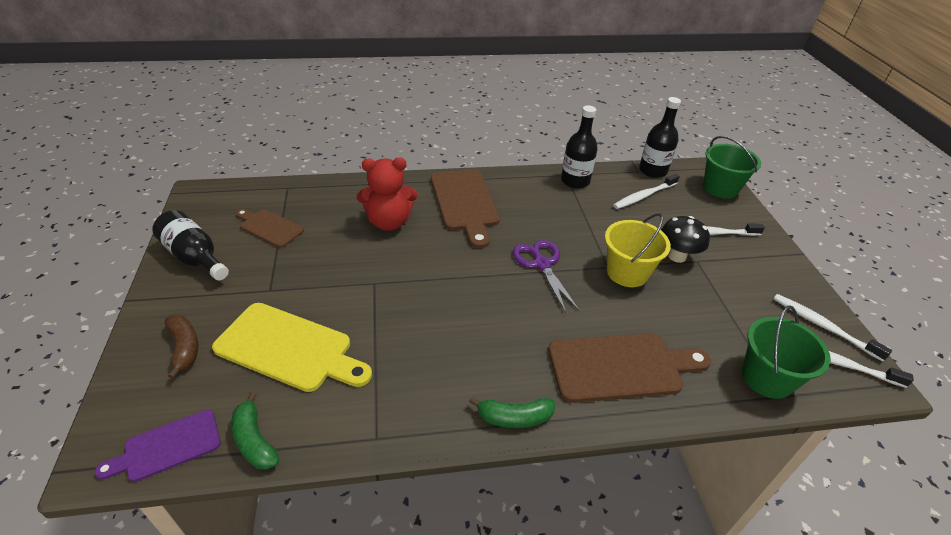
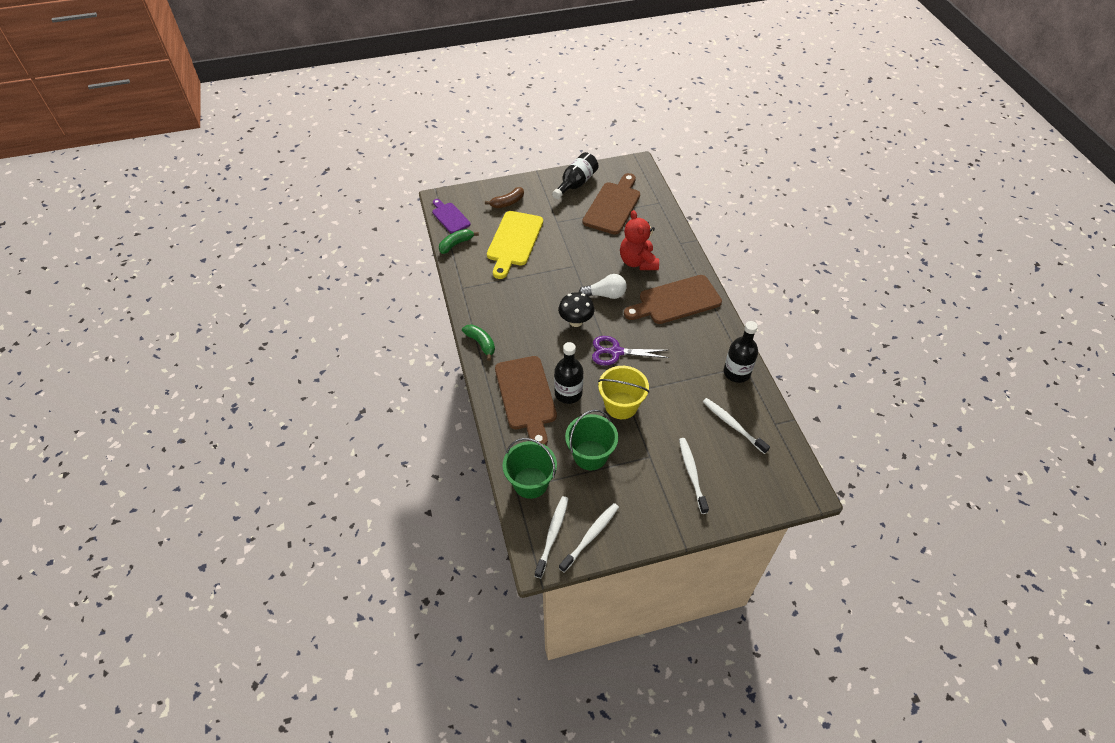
camera: 85 degrees right, 10 degrees up
(269, 227) = (613, 206): brown cutting board -> brown cutting board, size x1.70
(440, 259) = (605, 294): none -> white light bulb
(514, 417) = (481, 343): green banana -> green banana turned 150 degrees clockwise
(542, 264) = (616, 352): purple scissors -> purple scissors turned 150 degrees counterclockwise
(652, 171) = (781, 436): black bottle -> black bottle (568, 393)
(677, 256) = (651, 442): black mushroom -> black mushroom (576, 321)
(720, 188) = (773, 493): green bucket -> green bucket (590, 455)

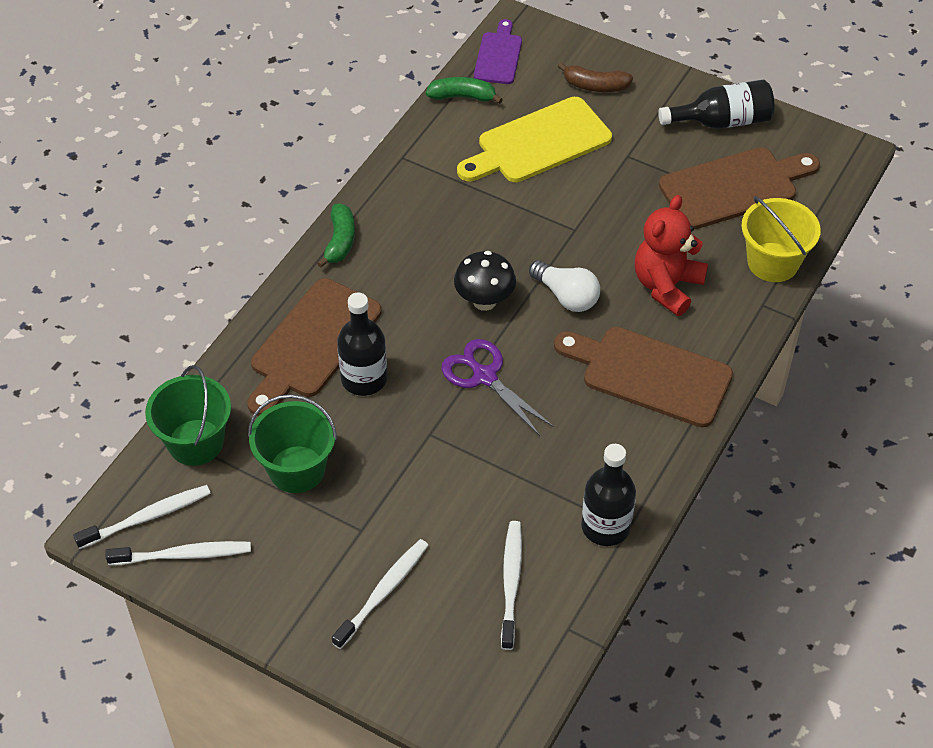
camera: 45 degrees right, 0 degrees up
(621, 405) = (406, 444): yellow bucket -> yellow bucket (773, 262)

